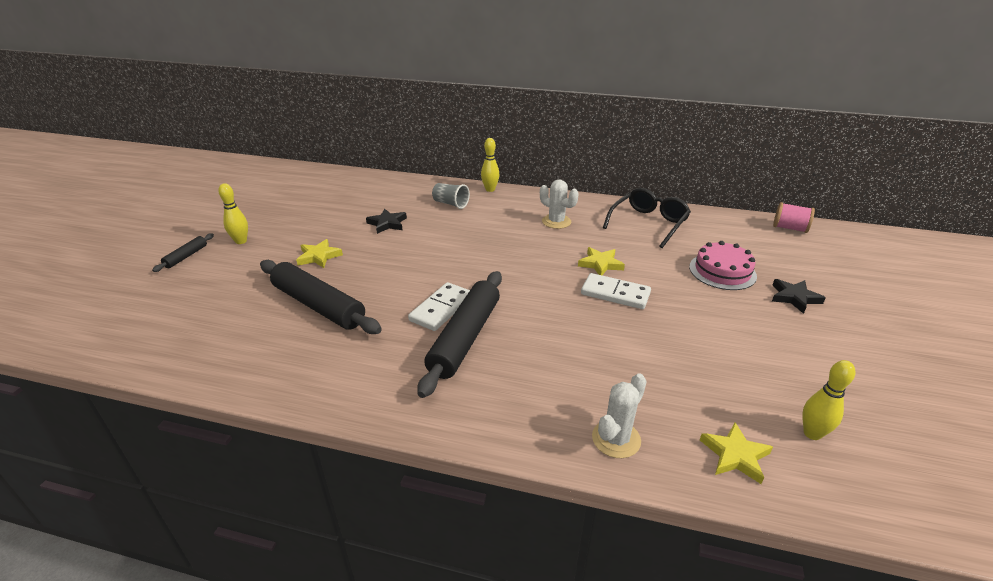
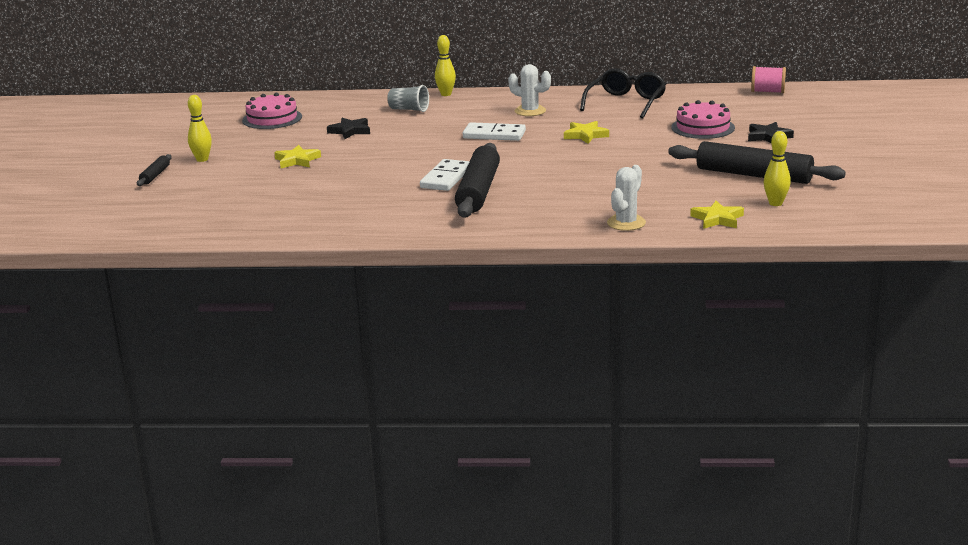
camera: 10 degrees left, 10 degrees down
(318, 305) = (326, 189): black rolling pin -> black rolling pin (753, 175)
(333, 198) = (272, 118): none -> pink cake
(615, 294) = (605, 152): white domino -> white domino (494, 135)

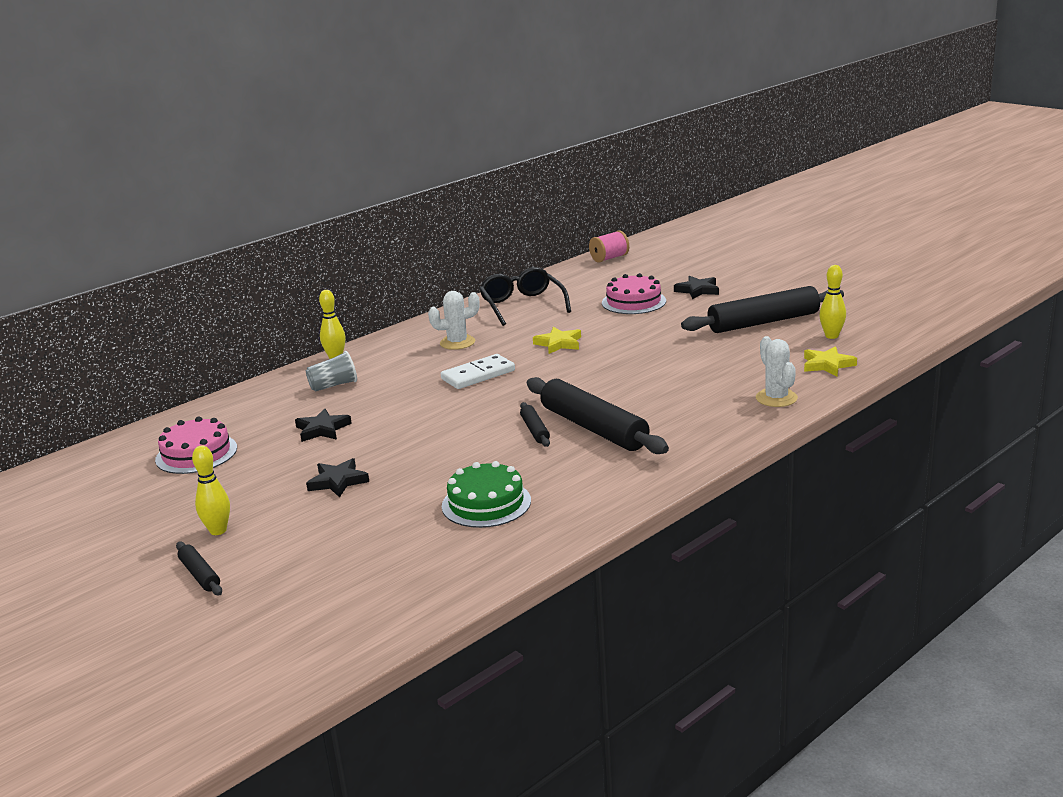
camera: 45 degrees left, 0 degrees up
(297, 160) = (338, 481): yellow star -> black star
(333, 203) = (486, 503): none -> green cake
(446, 178) = (535, 430): white domino -> black rolling pin

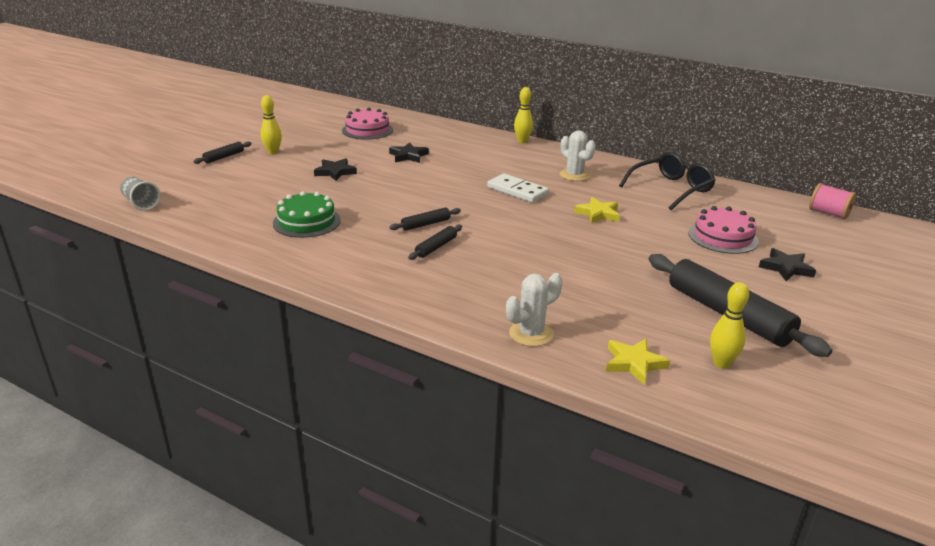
camera: 70 degrees right, 5 degrees up
(333, 385) = (477, 148): grey cup -> grey cup (141, 203)
(594, 428) = (436, 247): black rolling pin -> black rolling pin, size x0.46

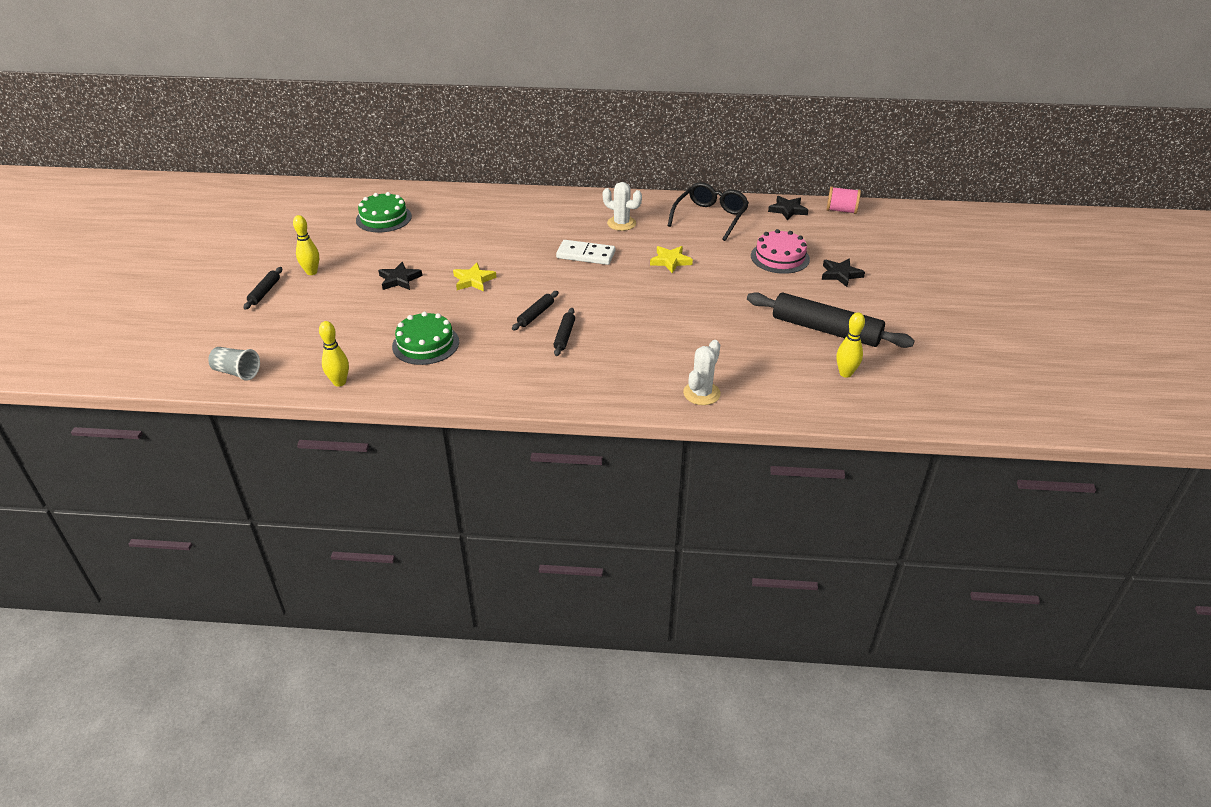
camera: 25 degrees left, 10 degrees up
(367, 130) = (383, 218): pink cake -> green cake
(408, 156) = (453, 240): black star -> black star (787, 210)
(522, 141) = (546, 194): yellow bowling pin -> yellow bowling pin (339, 382)
(634, 363) = (789, 393): yellow star -> yellow star (473, 280)

